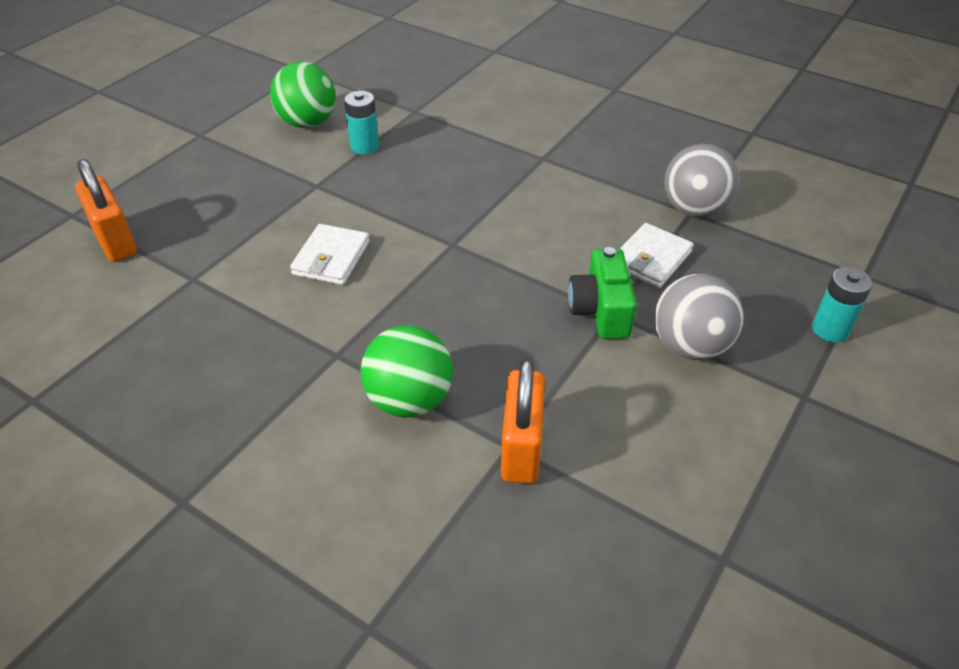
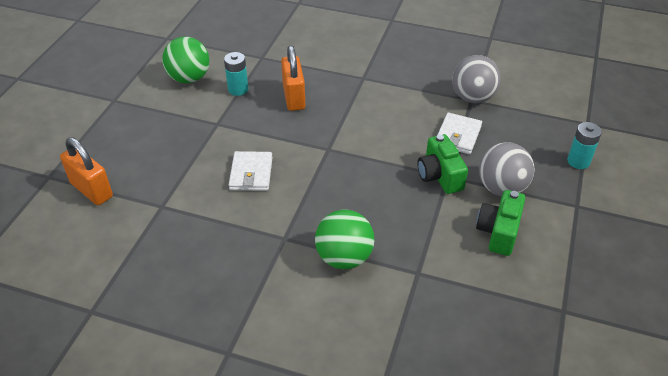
camera: 15 degrees left, 0 degrees up
(521, 448) = (425, 272): orange padlock -> orange padlock (294, 97)
(661, 411) = (498, 232): none -> green camera

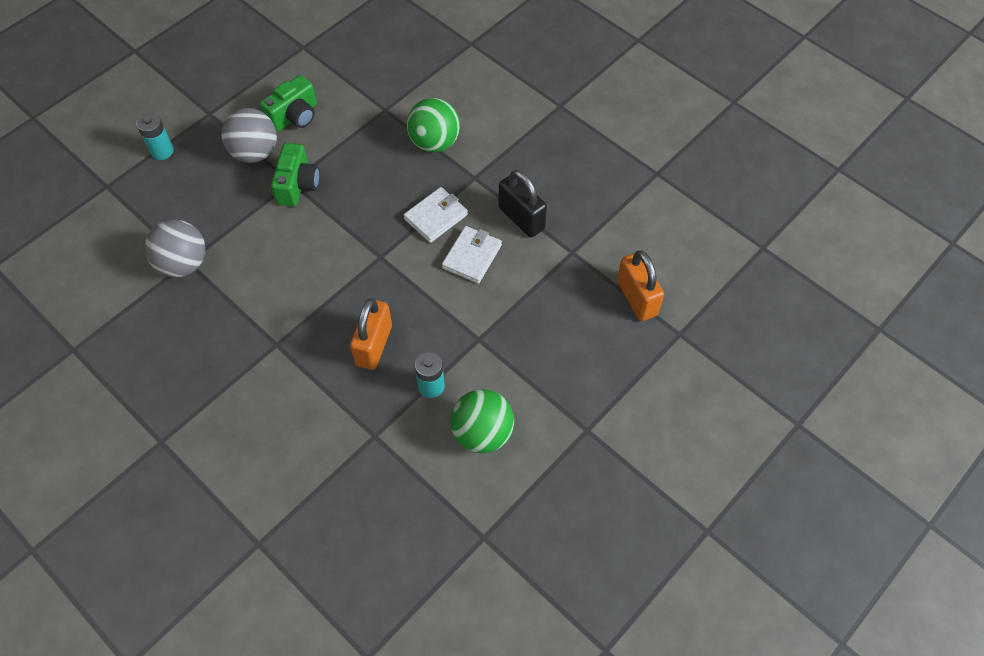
camera: 155 degrees left, 15 degrees up
(221, 218) = (521, 218): none -> black padlock
(458, 136) = (242, 221): white wallet -> white wallet (436, 217)

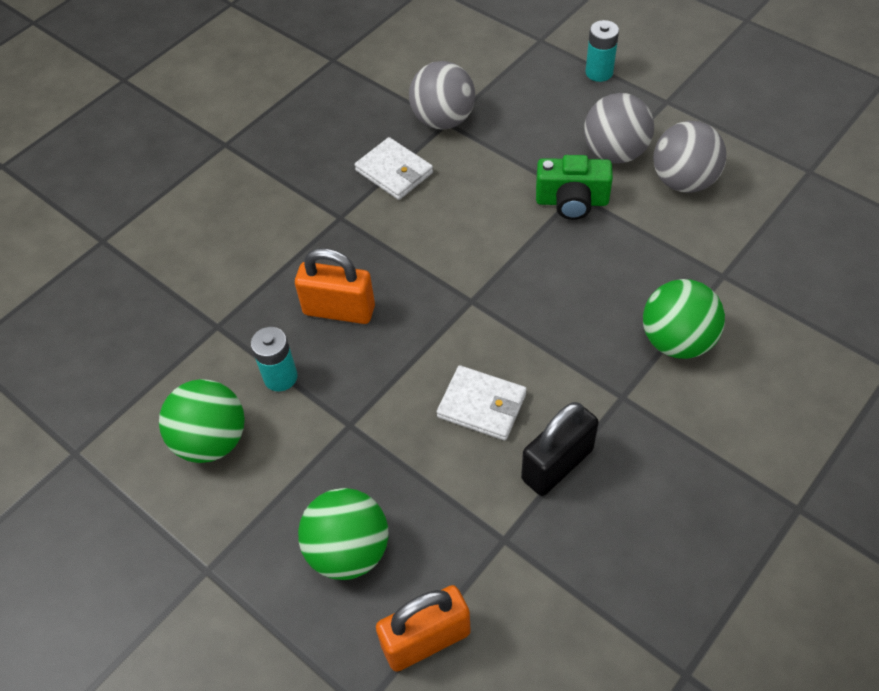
camera: 90 degrees right, 5 degrees down
(294, 116) = (683, 181): green camera -> grey ball
(436, 217) = (544, 356): white wallet -> white wallet (394, 172)
(576, 340) = (348, 550): none -> green ball

